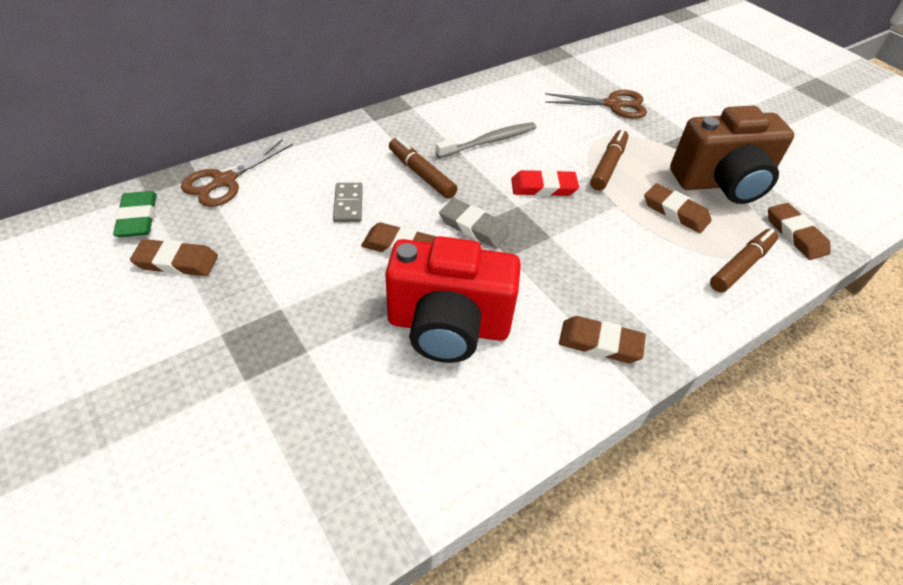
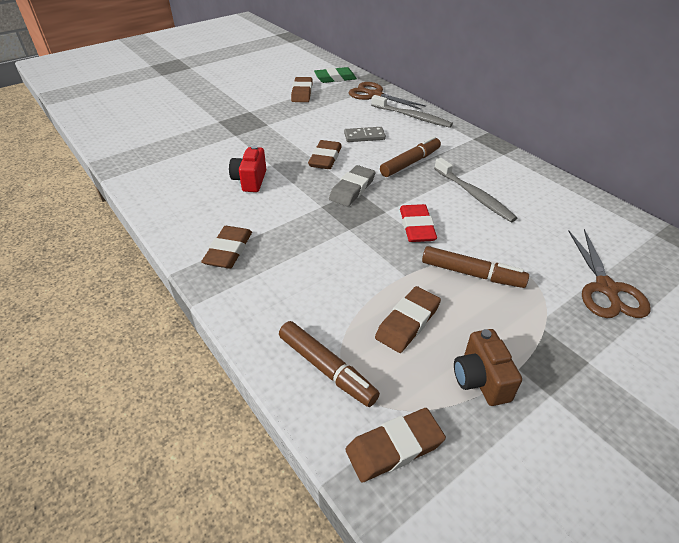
camera: 90 degrees right, 5 degrees down
(306, 156) = (412, 117): none -> grey toothbrush
(448, 326) = (250, 181): red camera -> red camera, size x0.49
(721, 183) = (480, 380): brown camera -> brown camera, size x0.49

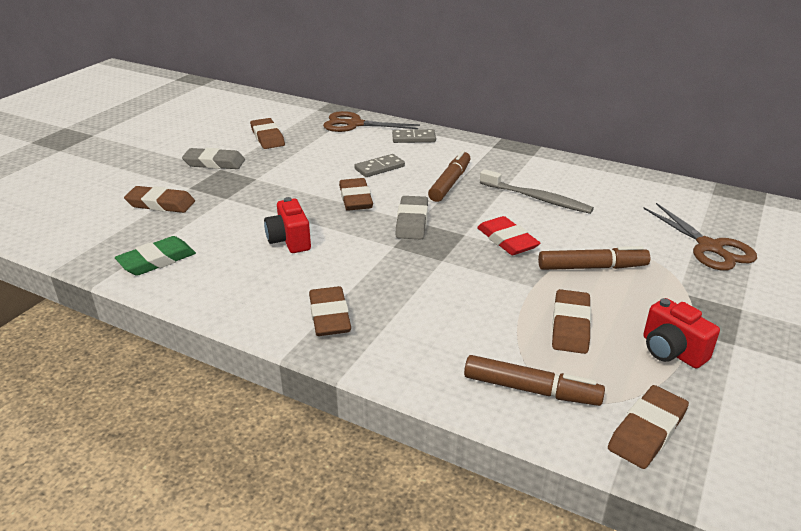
camera: 25 degrees left, 10 degrees down
(190, 129) = (161, 204): none -> brown eraser
(249, 105) = (214, 163): none -> grey eraser
(335, 78) = (293, 115): green eraser -> green eraser (157, 260)
(412, 117) = (414, 138): grey toothbrush -> grey domino
(480, 380) = (671, 351): brown camera -> red camera

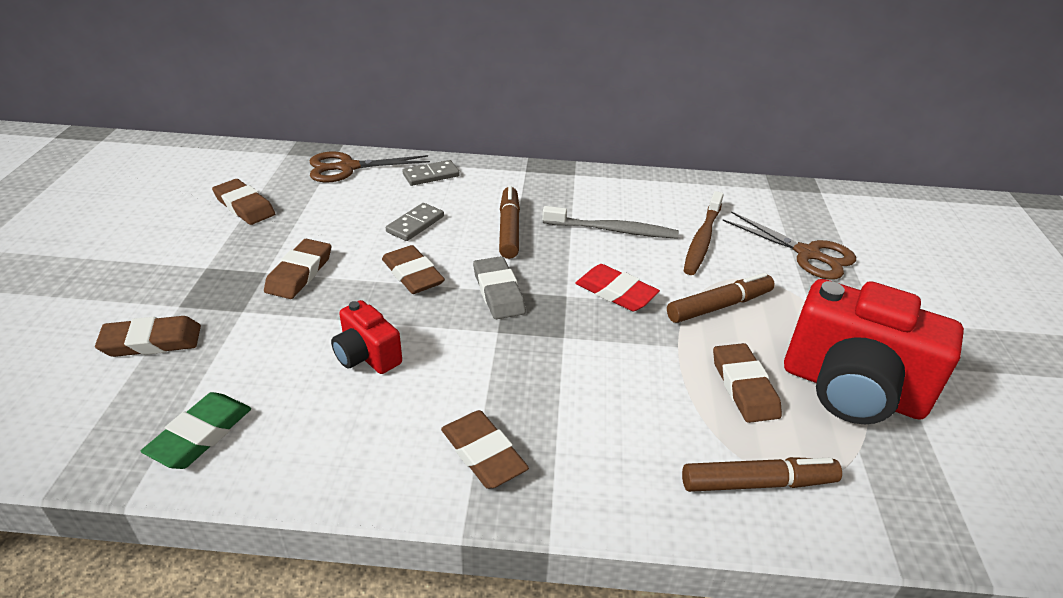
camera: 25 degrees left, 5 degrees up
(214, 163) = (193, 259): grey eraser -> none
(613, 219) = (702, 240): none -> brown toothbrush
(647, 431) = (890, 496): brown eraser -> brown eraser (299, 273)
(671, 351) = (851, 390): red camera -> red camera, size x2.03

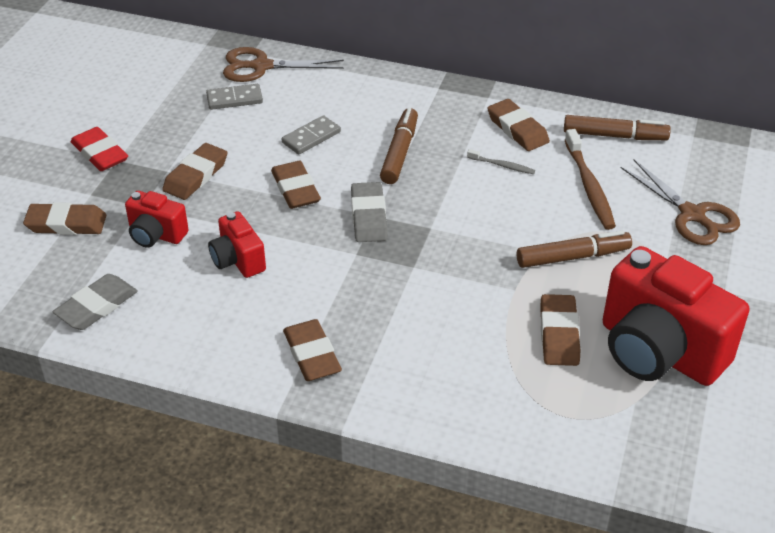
camera: 15 degrees right, 5 degrees up
(200, 435) = (96, 306): green eraser -> grey eraser
(244, 206) = (158, 100): brown eraser -> brown eraser (517, 129)
(264, 340) = (156, 235): none -> red camera
(431, 175) = (341, 83): grey domino -> grey domino (234, 99)
(613, 230) = (502, 165): grey toothbrush -> grey toothbrush, size x0.51
(616, 292) = (478, 230): red eraser -> red eraser (100, 153)
(702, 240) = (589, 186): brown toothbrush -> brown toothbrush turned 45 degrees counterclockwise
(758, 483) = (530, 413): brown marker -> brown marker (615, 136)

